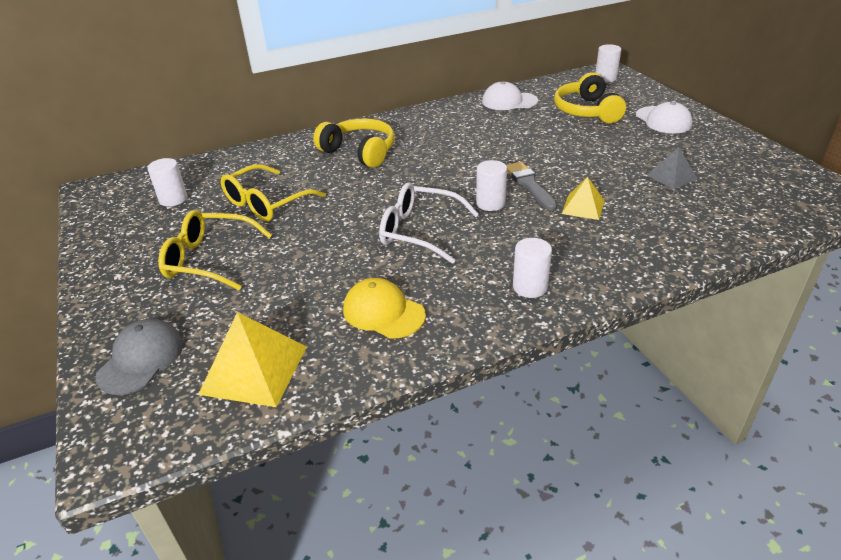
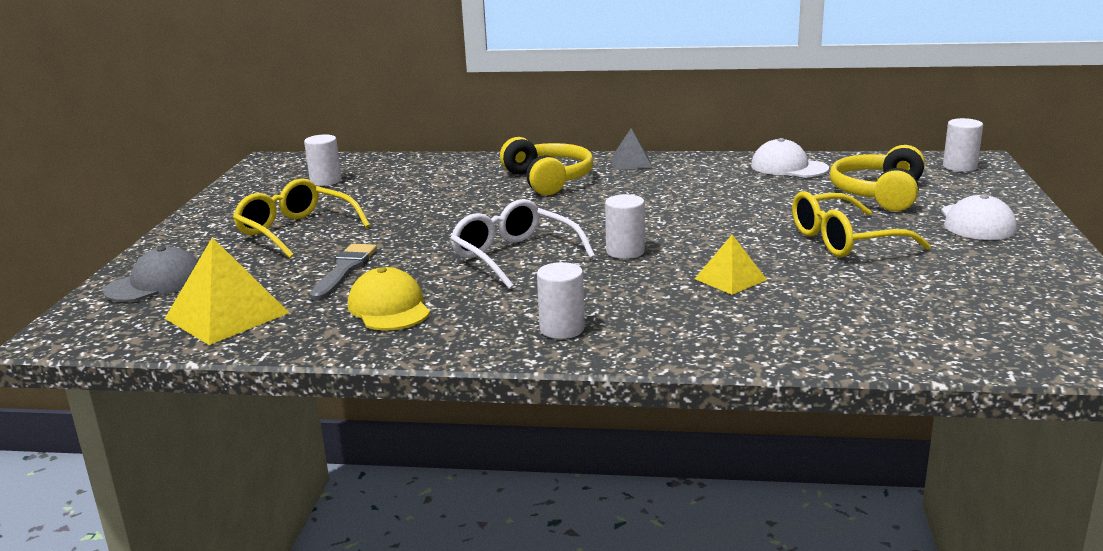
camera: 30 degrees right, 15 degrees down
(266, 203) = (400, 201): yellow glasses -> yellow glasses (844, 240)
(529, 184) = (695, 245): grey brush -> grey brush (344, 270)
(672, 176) = (896, 278): grey pyramid -> grey pyramid (631, 163)

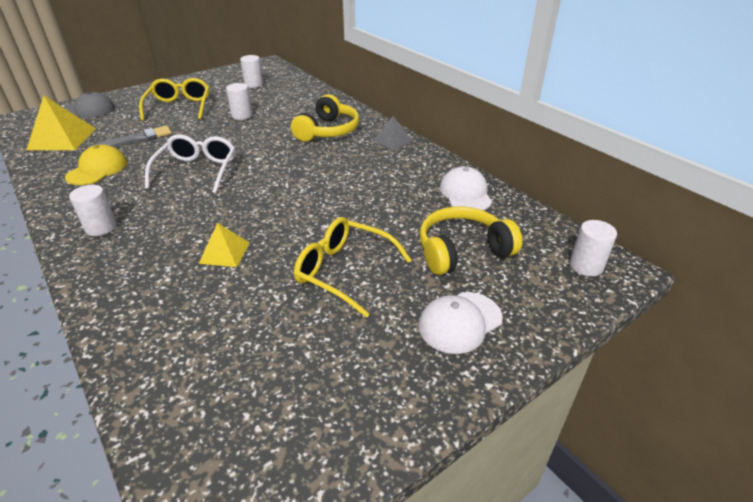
camera: 45 degrees right, 15 degrees up
(625, 251) = (237, 199): white cylinder -> white cylinder (242, 115)

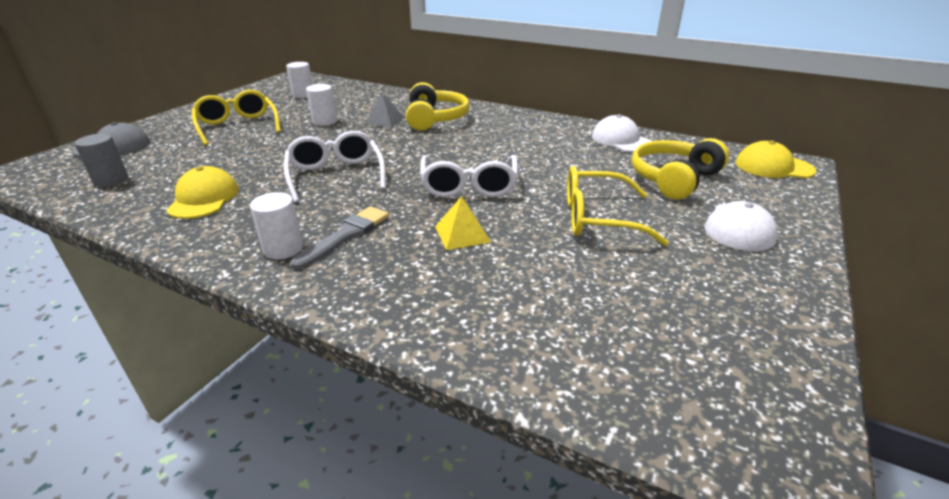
camera: 25 degrees left, 5 degrees down
(62, 139) = (111, 180): yellow pyramid -> grey cylinder
(138, 139) = (222, 161): grey brush -> grey brush (346, 235)
(279, 208) = (469, 186): none -> white glasses
(392, 141) = (507, 115): grey pyramid -> grey pyramid (385, 120)
(586, 266) = (773, 167): white cylinder -> yellow cap

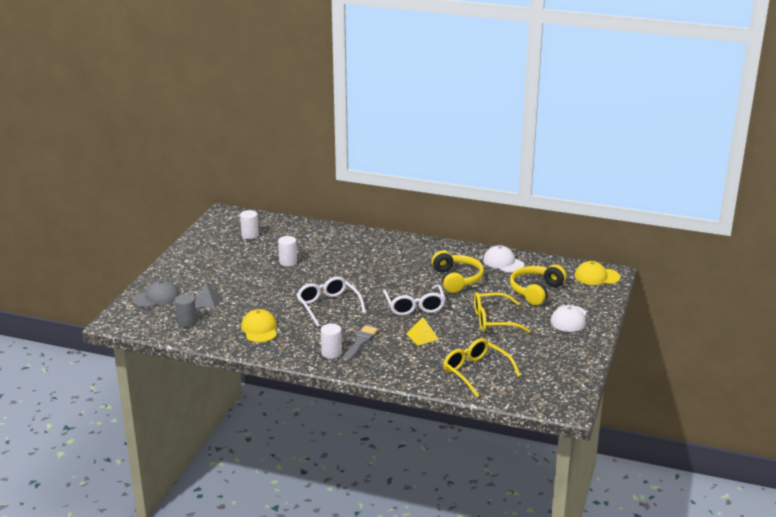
camera: 10 degrees left, 5 degrees down
(238, 126) = (227, 271): yellow glasses -> yellow glasses (475, 372)
(385, 120) = (332, 257): grey pyramid -> grey pyramid (207, 301)
(435, 118) = (368, 253): yellow headphones -> yellow headphones (456, 279)

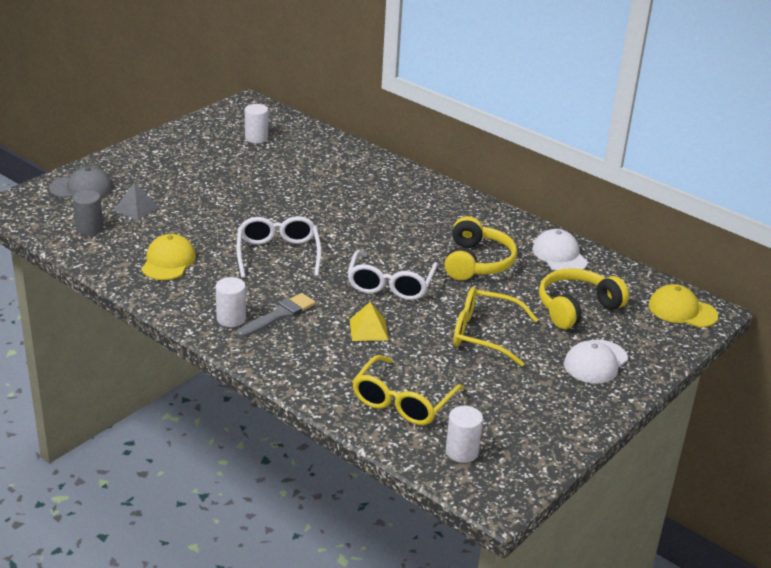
camera: 20 degrees right, 5 degrees up
(288, 262) = (275, 183): white cylinder -> white cylinder (462, 452)
(475, 372) = (402, 402): yellow glasses -> yellow glasses turned 135 degrees counterclockwise

